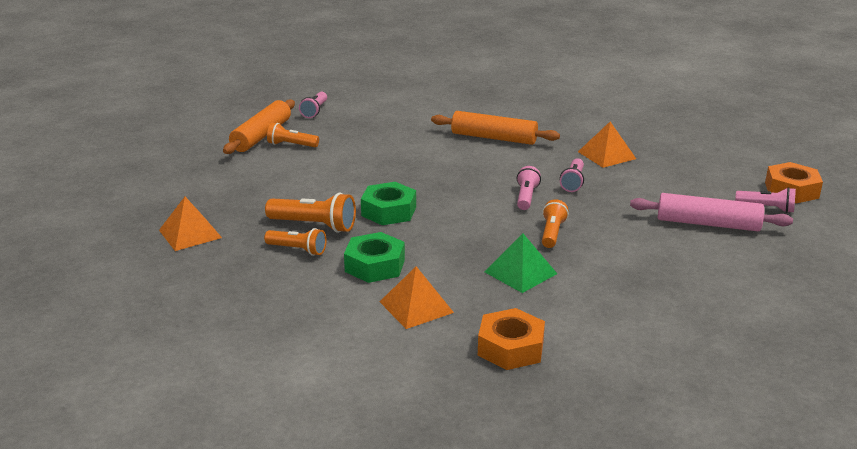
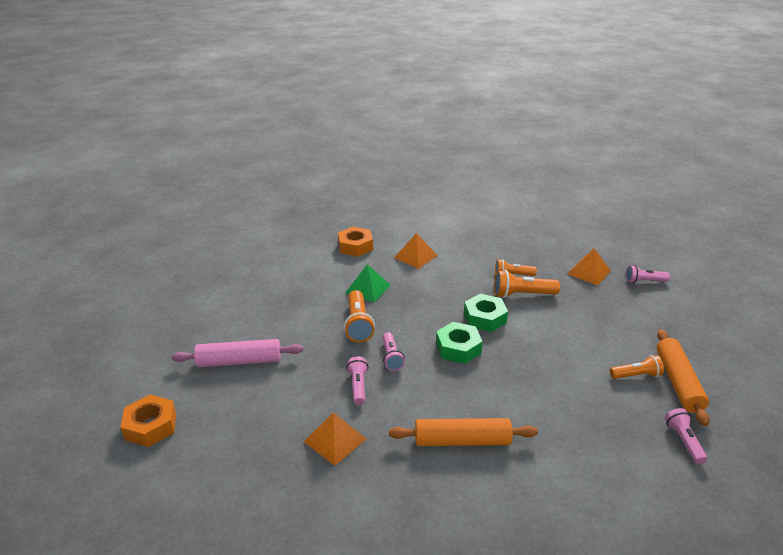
camera: 160 degrees right, 5 degrees up
(375, 265) = (457, 275): green nut -> green nut (458, 348)
(552, 233) = (358, 324): orange flashlight -> orange flashlight, size x1.51
(766, 208) = (184, 393): pink flashlight -> pink flashlight (644, 281)

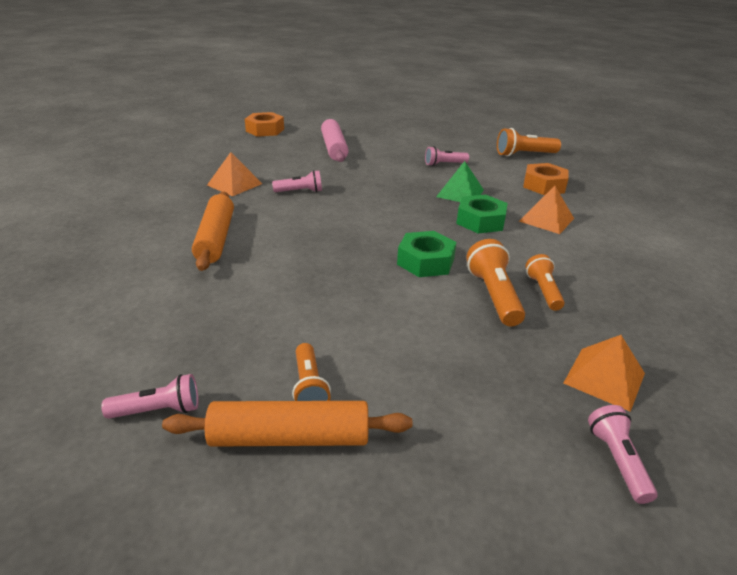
camera: 85 degrees right, 0 degrees up
(358, 324) = (394, 190): orange flashlight -> orange flashlight (524, 154)
(391, 357) = (342, 205): pink flashlight -> pink flashlight (444, 164)
(458, 348) = (361, 241): green nut -> green nut (480, 221)

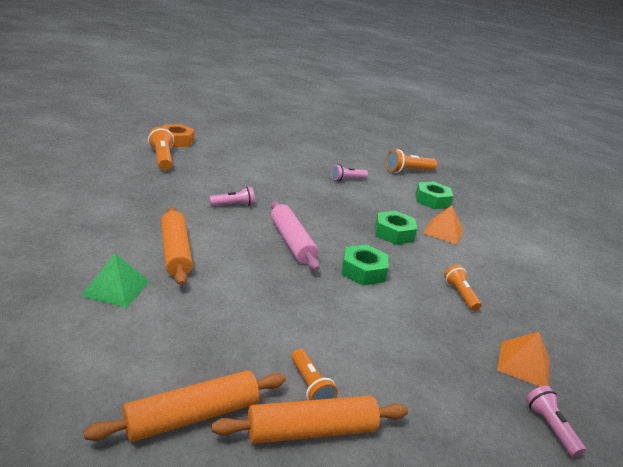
camera: 15 degrees left, 5 degrees down
(158, 410) = (192, 416): pink flashlight -> orange rolling pin
(234, 184) = (170, 197): orange pyramid -> none
(334, 148) = (247, 161): pink rolling pin -> pink rolling pin (291, 242)
(460, 193) = (369, 207): green pyramid -> green pyramid (116, 288)
(493, 295) = (425, 300): orange flashlight -> orange flashlight (162, 159)
(544, 185) = (432, 200): orange nut -> green nut

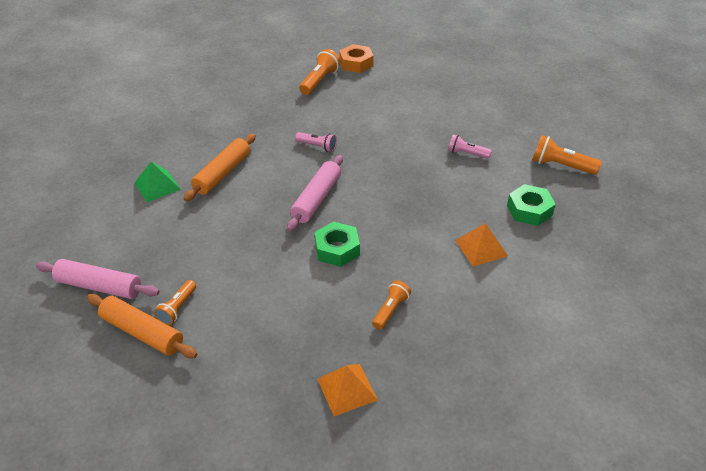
camera: 50 degrees right, 15 degrees up
(192, 416) = (99, 286): orange rolling pin -> pink rolling pin
(393, 233) = (423, 228): green nut -> none
(550, 427) = (287, 436): pink flashlight -> none

